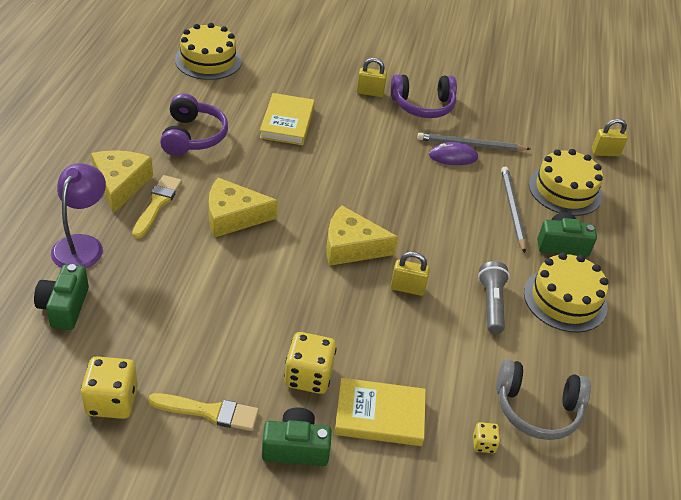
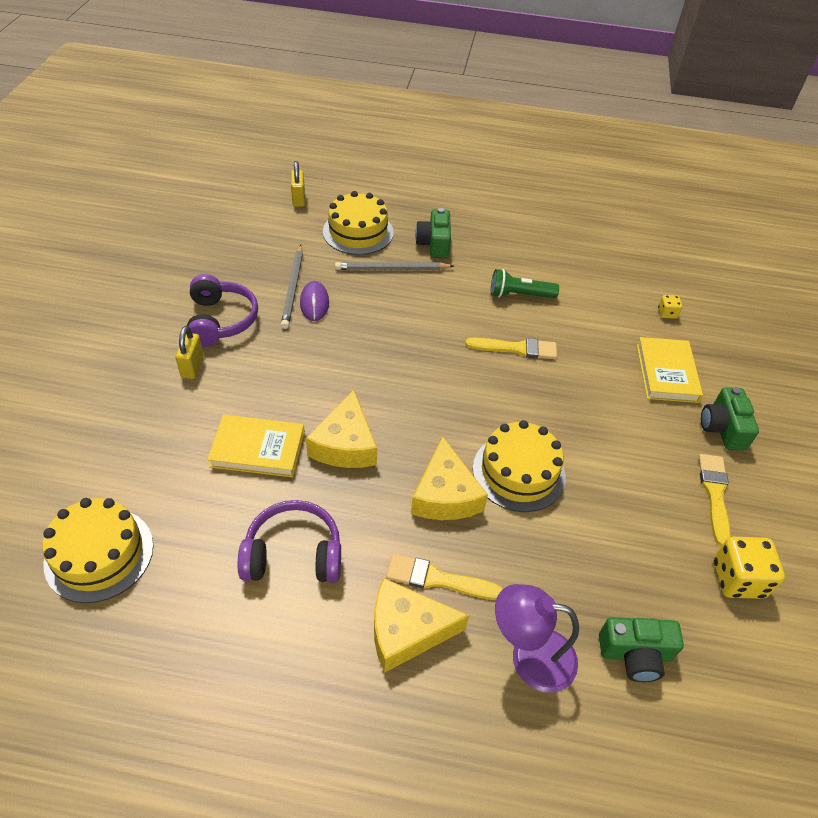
camera: 90 degrees left, 5 degrees up
(308, 376) = (645, 421): yellow dice -> none
(351, 247) = (470, 388): yellow cheese -> yellow cheese (345, 444)
(407, 288) = (516, 348): yellow padlock -> yellow brush
(491, 304) = (519, 295): grey flashlight -> green flashlight
(537, 409) = (622, 281): grey headphones -> none
(565, 299) = (501, 251): yellow cake -> yellow cake (518, 472)

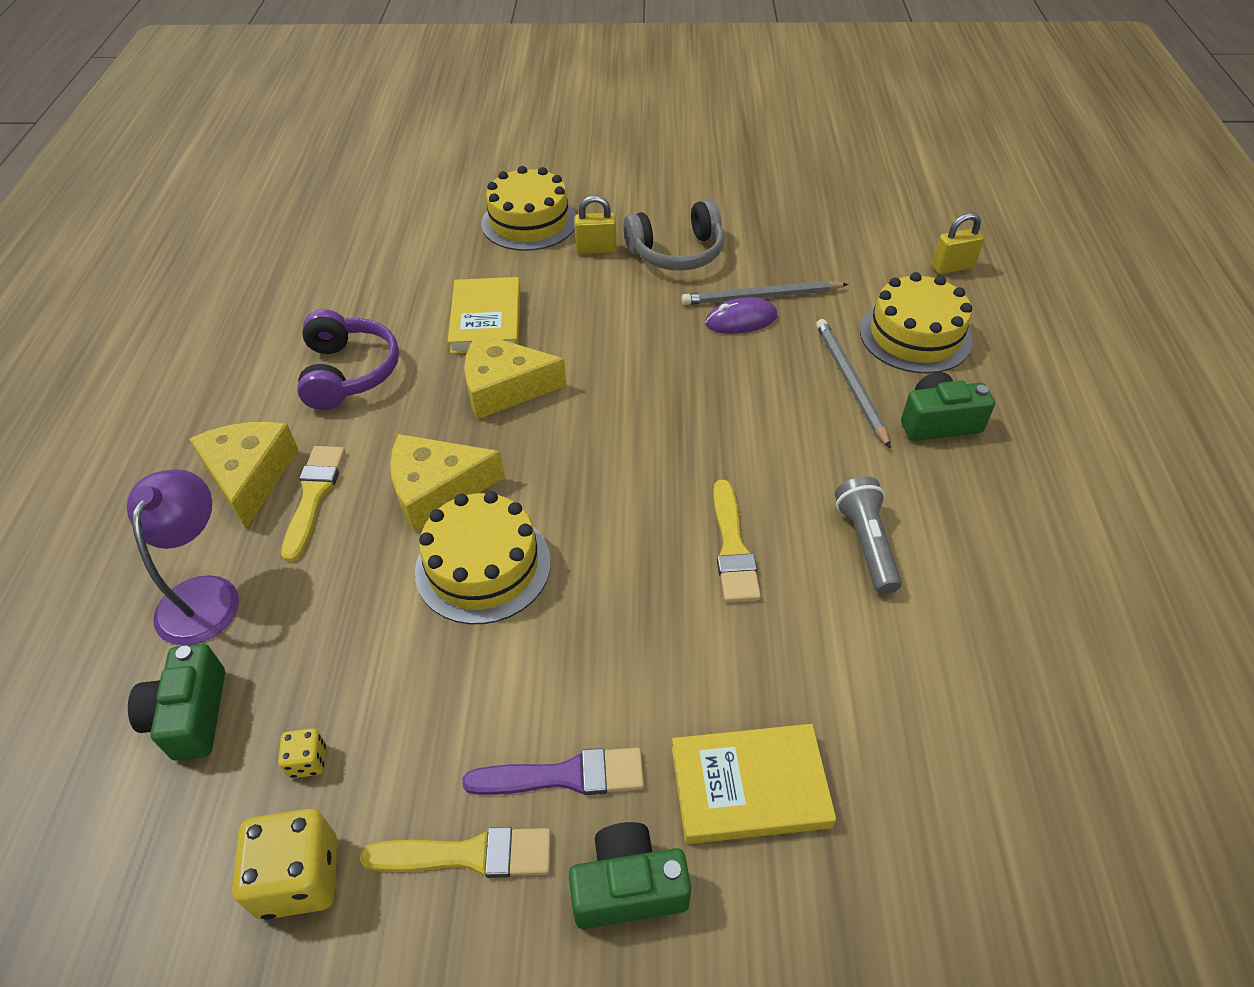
camera: 85 degrees right, 0 degrees up
(99, 554) = (349, 250): yellow cake -> yellow cake (529, 222)
(221, 320) = (677, 253): purple headphones -> grey headphones
(519, 295) = (866, 543): green flashlight -> grey flashlight
(666, 446) = (565, 776): none -> purple brush
(667, 313) = (929, 797): yellow dice -> yellow dice (307, 761)

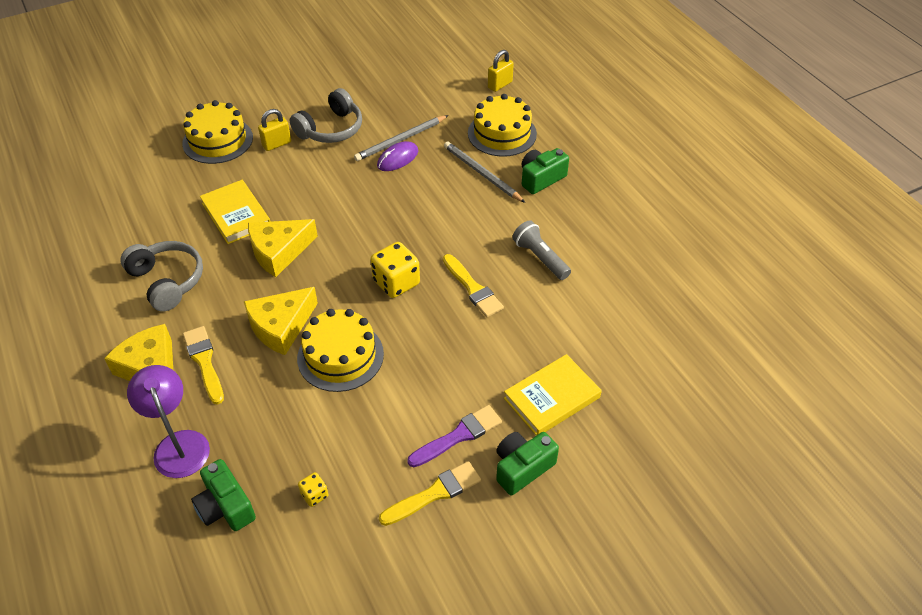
camera: 30 degrees left, 0 degrees up
(299, 877) = (353, 547): yellow dice -> yellow dice (396, 282)
(349, 373) = (167, 281): purple headphones -> grey headphones

